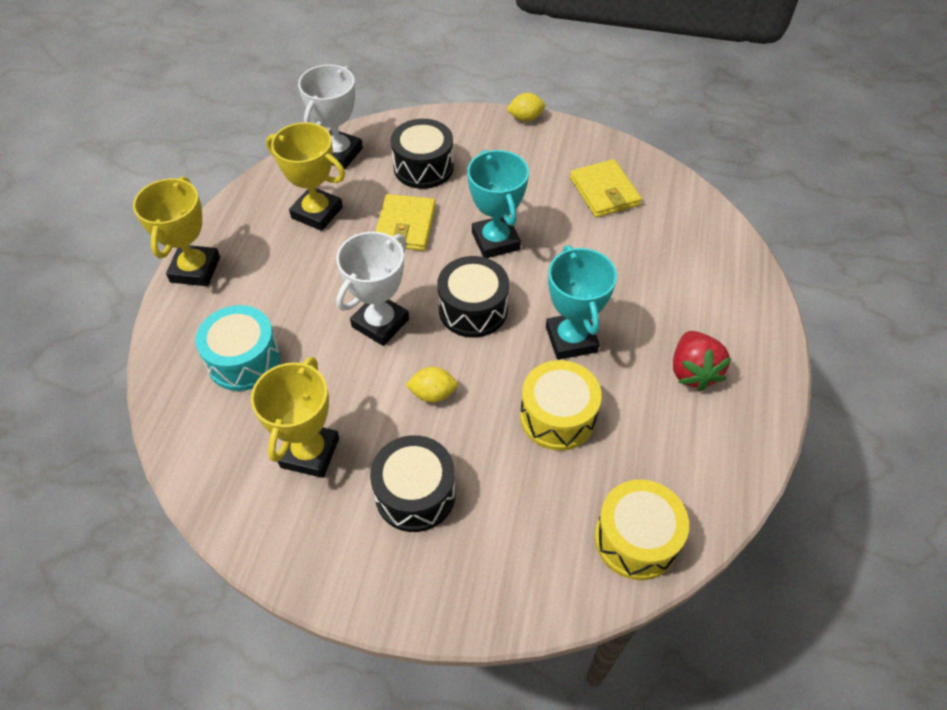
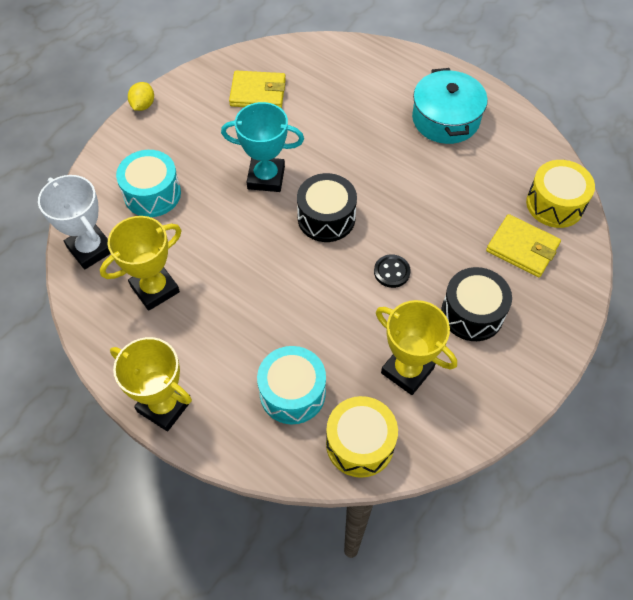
camera: 65 degrees left, 5 degrees up
(380, 323) = (306, 283): white trophy -> none
(405, 226) = (212, 230): yellow wallet -> yellow wallet (522, 248)
(423, 167) = (152, 194): black drum -> turquoise drum
(433, 394) = (391, 272): yellow lemon -> black button
(557, 417) = (446, 206): yellow drum -> yellow drum (360, 443)
(571, 339) = (385, 171): turquoise trophy -> none
(693, 371) = (445, 119): red strawberry -> turquoise pot

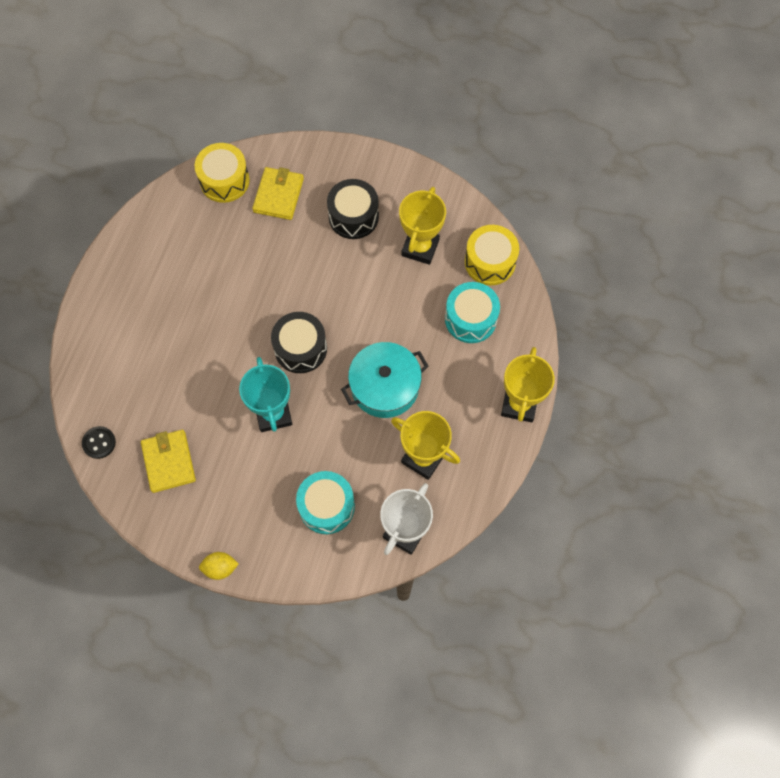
camera: 110 degrees left, 10 degrees up
(391, 272) = (337, 282): black button -> black button (99, 443)
(445, 119) = (152, 284): turquoise pot -> turquoise pot (385, 386)

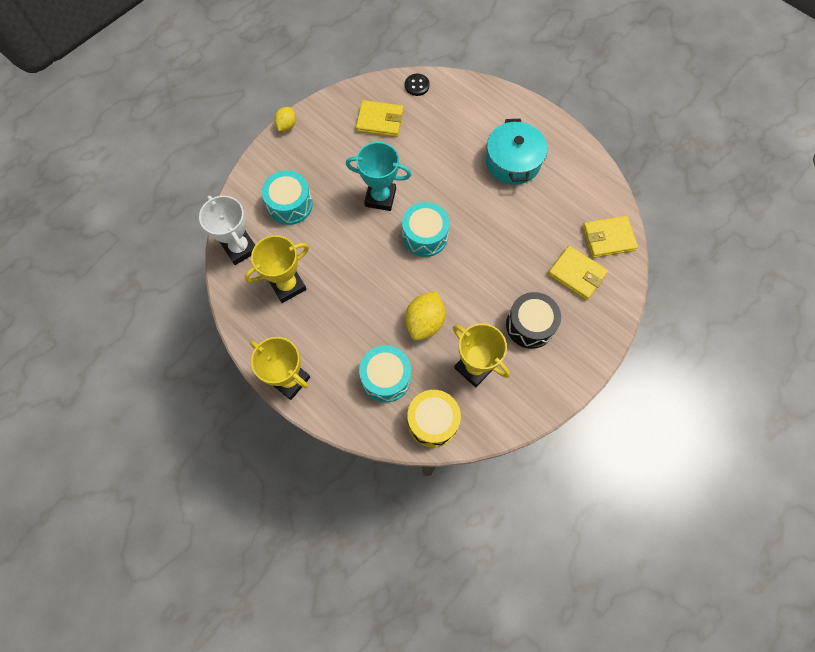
camera: 115 degrees right, 0 degrees up
(224, 180) = (608, 238): yellow drum -> yellow wallet
(300, 348) = (425, 236): black drum -> turquoise drum
(385, 386) = (361, 283): turquoise pot -> turquoise pot (513, 162)
(397, 308) = (424, 322): none -> yellow lemon

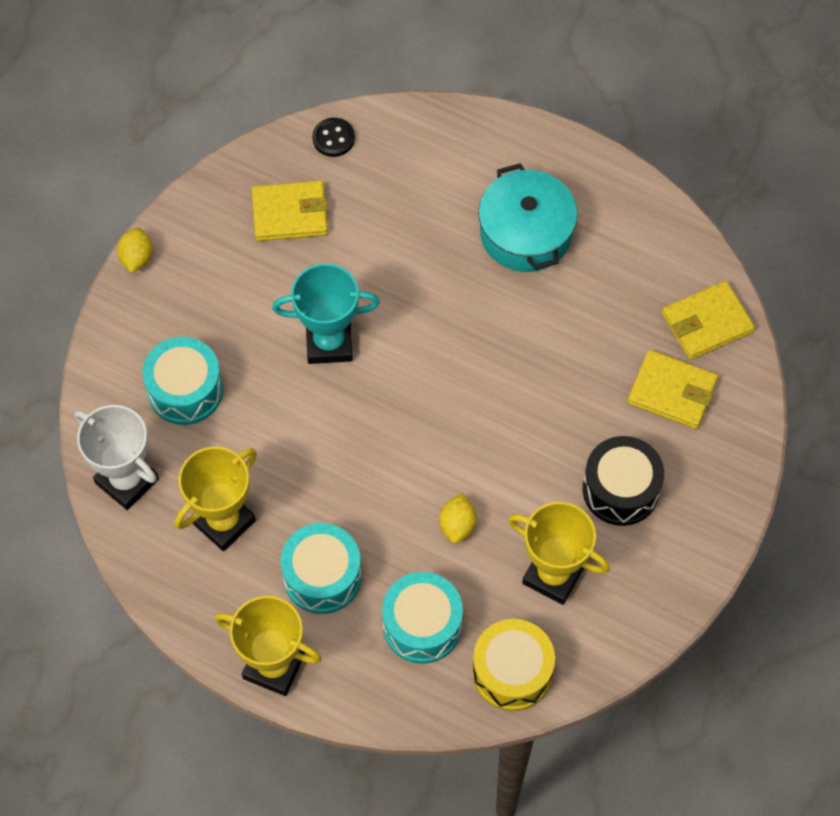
camera: 15 degrees left, 5 degrees down
(424, 322) = (457, 525): yellow lemon -> yellow lemon, size x0.60
(425, 236) = (419, 389): turquoise drum -> turquoise drum (322, 576)

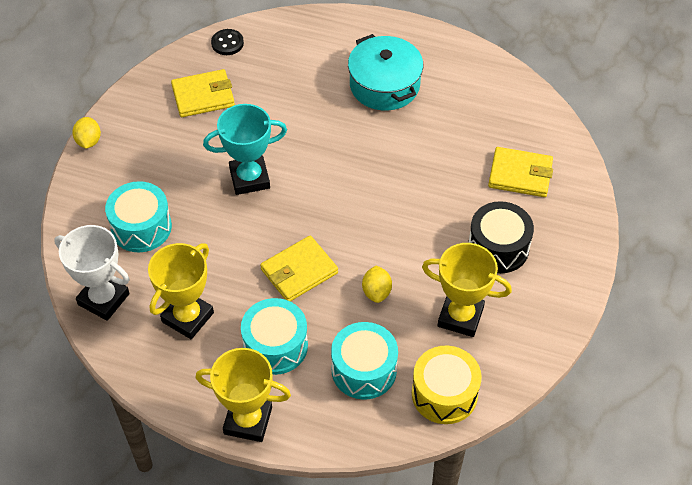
camera: 10 degrees left, 10 degrees down
(707, 323) = (534, 125): yellow wallet -> yellow wallet (299, 271)

